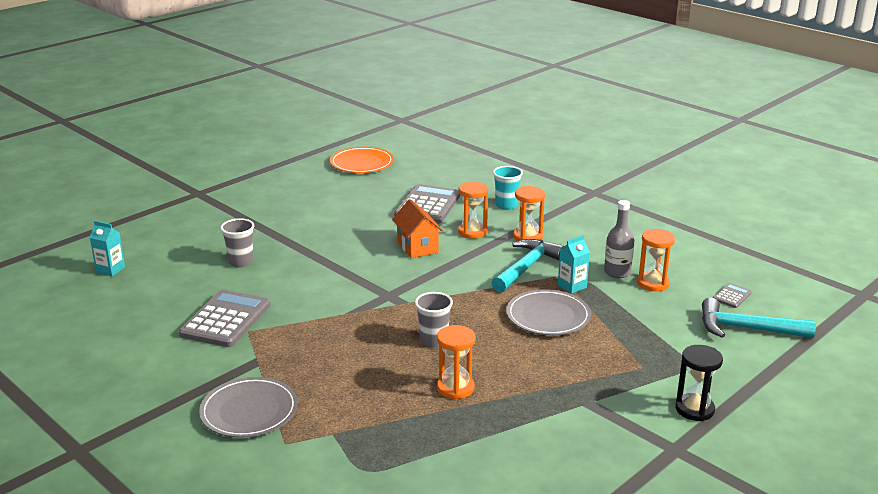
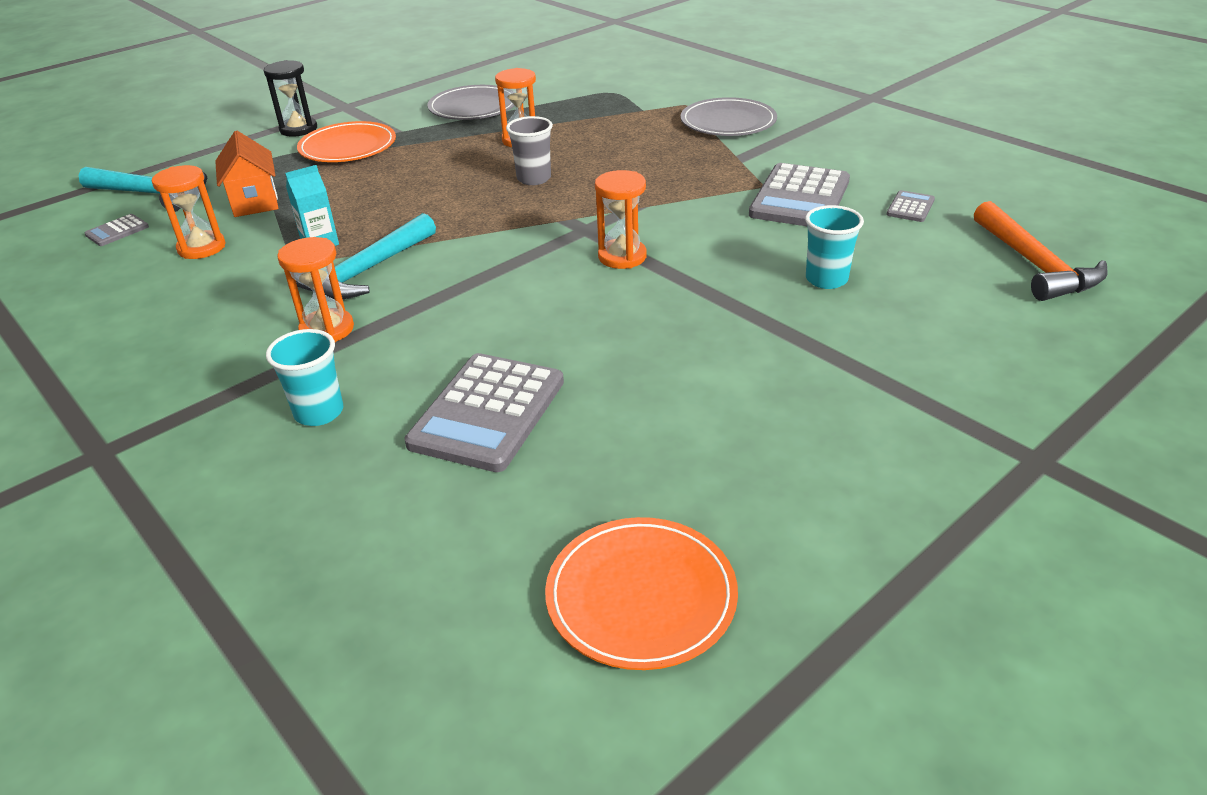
camera: 175 degrees left, 10 degrees up
(110, 270) = (1034, 265): turquoise carton -> orange hammer
(151, 311) = (910, 207): none -> grey calculator
(241, 262) = (826, 279): grey cup -> turquoise cup
(417, 247) = (529, 308): orange house -> orange house (255, 201)
(472, 232) = (421, 341): orange hourglass -> orange hourglass (622, 257)
(548, 316) = (381, 205): grey plate -> grey plate (473, 107)
(617, 272) = (235, 264): grey bottle -> none
(622, 382) = (348, 147): none -> orange plate

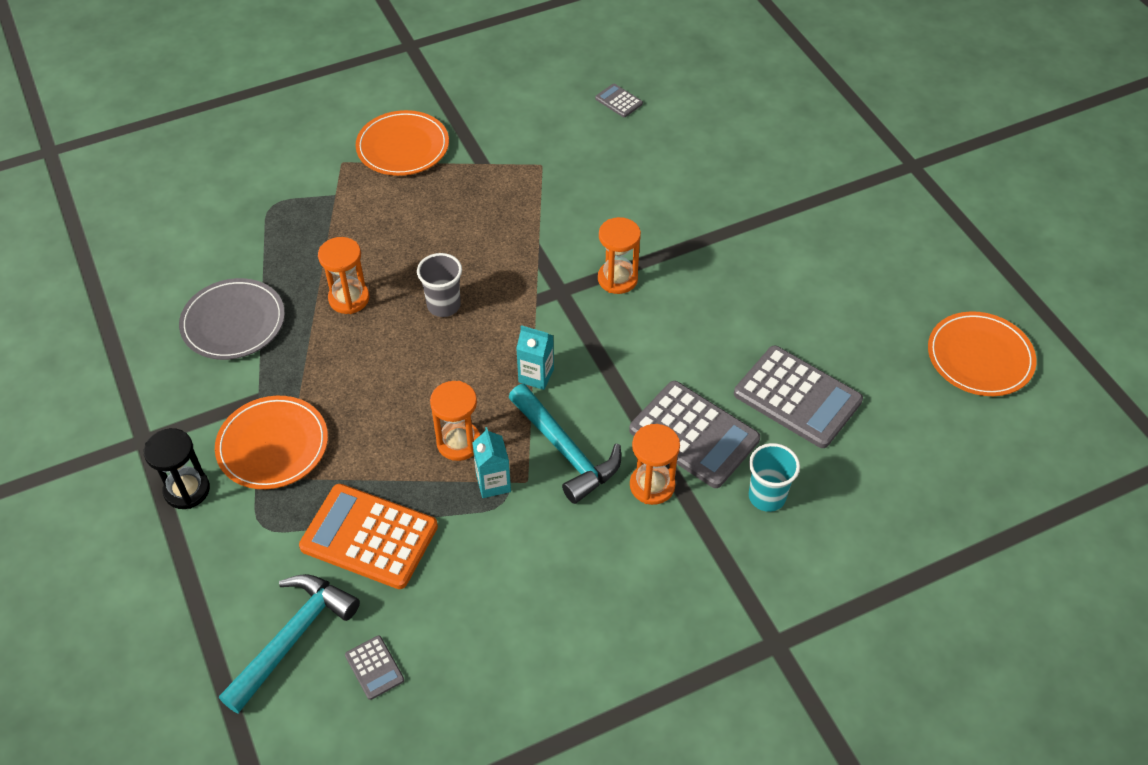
camera: 75 degrees left, 15 degrees up
(202, 248) = (455, 583): orange hourglass -> orange hourglass (458, 442)
(255, 201) = (369, 536): orange house -> orange calculator
(462, 238) = (536, 376): none -> turquoise carton
(728, 122) = (403, 147): grey plate -> orange plate
(799, 198) = (573, 152): grey calculator -> grey calculator (694, 435)
(826, 279) = (699, 179): turquoise cup -> none
(1034, 265) = (723, 79): orange hammer -> none

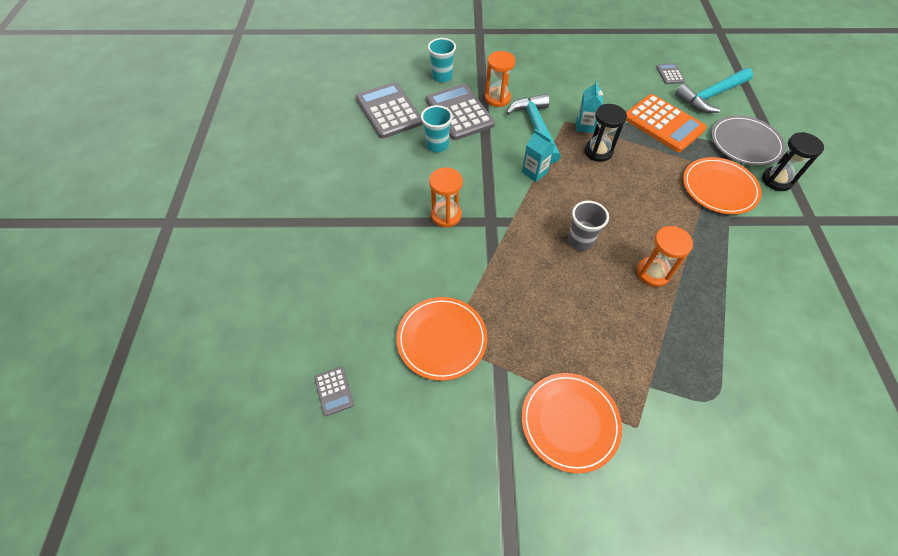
camera: 155 degrees left, 5 degrees up
(233, 322) = (749, 286): grey plate -> grey plate (745, 143)
(458, 442) = (598, 152): orange hourglass -> black hourglass
(690, 367) = (437, 145): none -> turquoise cup
(980, 357) = (273, 97): orange plate -> orange plate (441, 339)

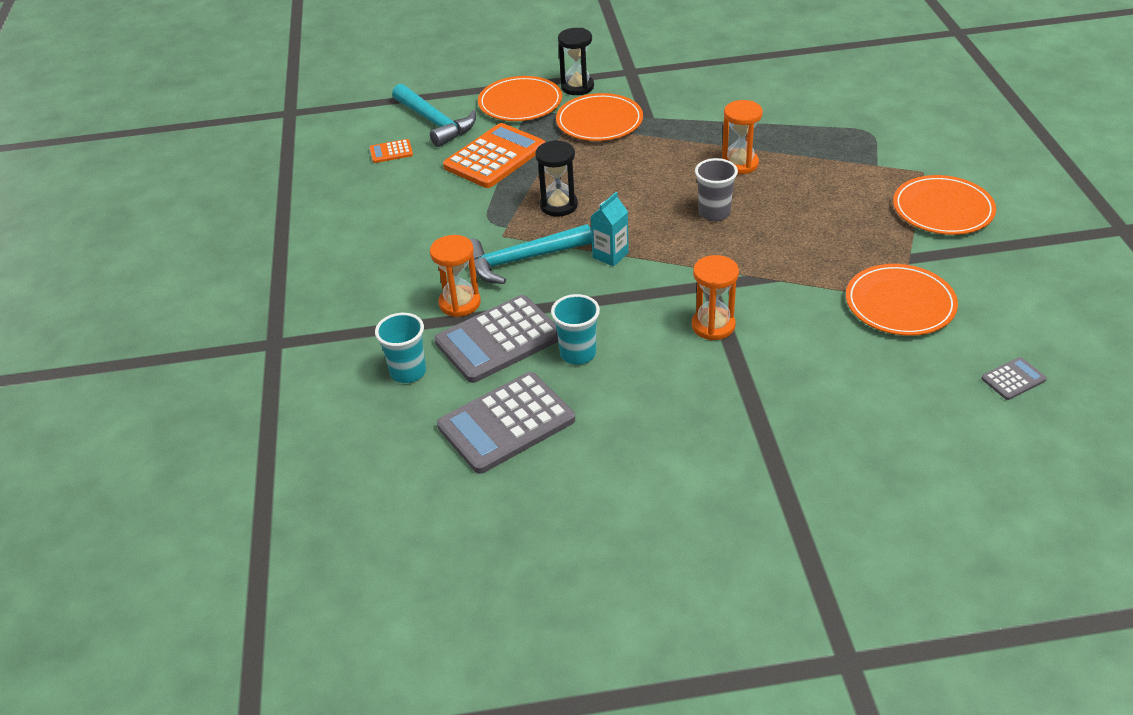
camera: 95 degrees left, 15 degrees down
(584, 126) = (510, 218): turquoise carton -> none
(670, 74) = (391, 152): grey calculator -> orange calculator
(745, 143) = (520, 103): grey plate -> orange plate

